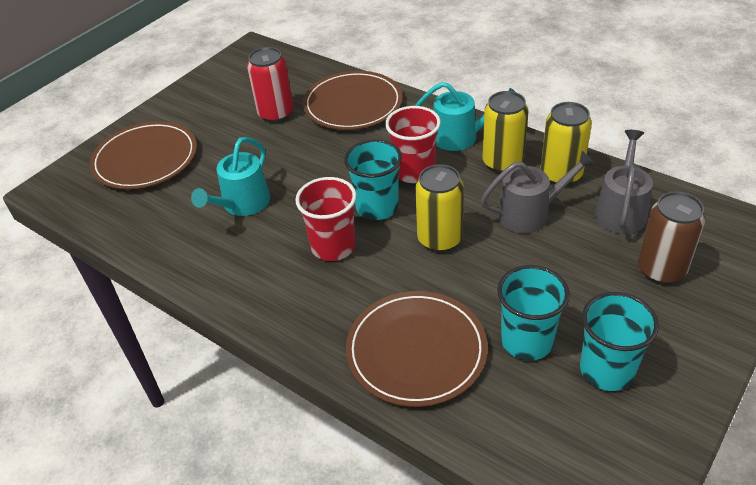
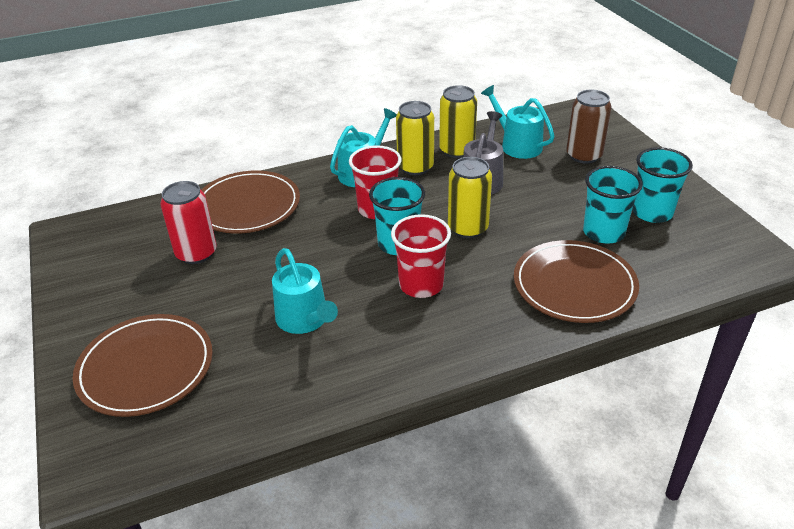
camera: 60 degrees left, 5 degrees down
(621, 211) = (517, 145): grey watering can -> turquoise watering can

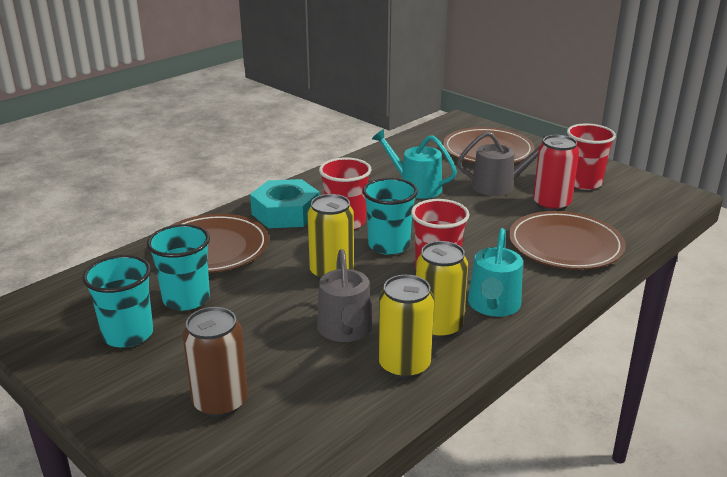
camera: 155 degrees right, 10 degrees down
(123, 273) = (583, 183): none -> red cup
(214, 294) = (498, 186): none -> grey watering can
(479, 317) = (285, 213): none -> turquoise nut
(517, 145) = (323, 396): turquoise watering can -> none

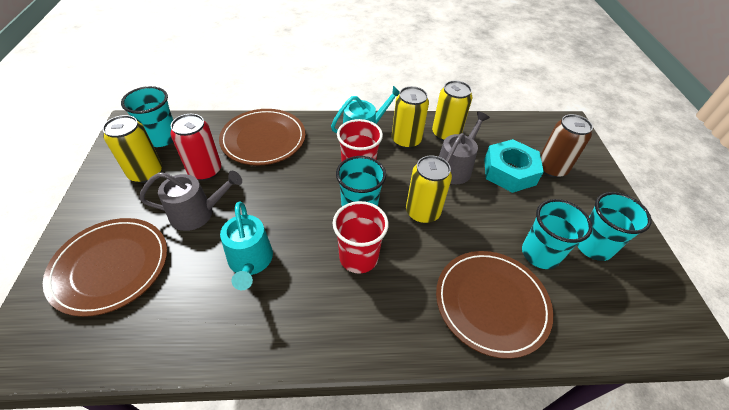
camera: 140 degrees left, 20 degrees up
(285, 213) = (392, 310): turquoise nut -> turquoise nut (509, 172)
(498, 186) = (197, 213): grey watering can -> grey watering can turned 135 degrees clockwise
(583, 183) = (146, 173): red cup -> yellow can
(634, 202) = (162, 138): none -> turquoise cup

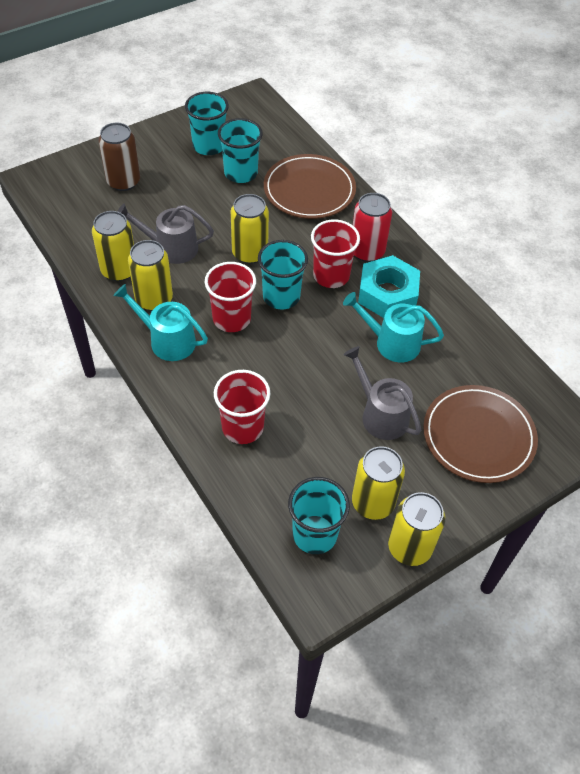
camera: 120 degrees left, 5 degrees up
(99, 174) = (409, 547): none -> yellow can
(205, 171) = (328, 449): red can -> red can (367, 251)
(250, 261) = (392, 343): turquoise watering can -> turquoise watering can turned 120 degrees counterclockwise
(263, 139) = (242, 427): brown plate -> red cup
(509, 172) = (149, 209): turquoise nut -> turquoise nut (387, 294)

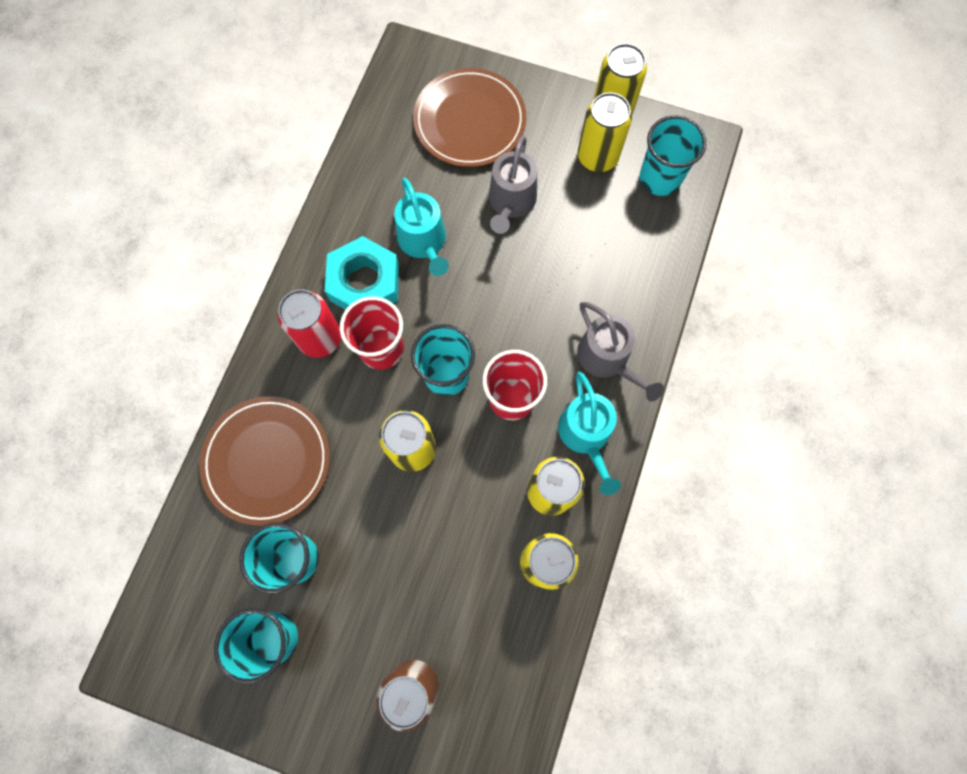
camera: 125 degrees left, 20 degrees up
(171, 248) = (470, 535): grey watering can -> grey watering can (607, 359)
(242, 427) = (617, 297): red cup -> none

